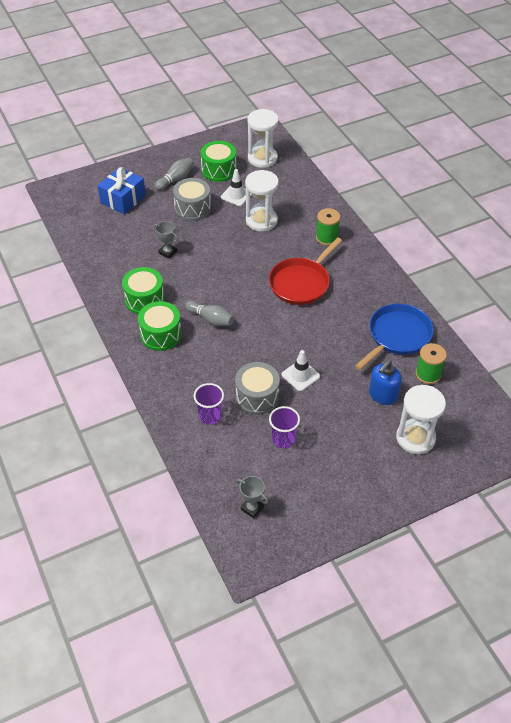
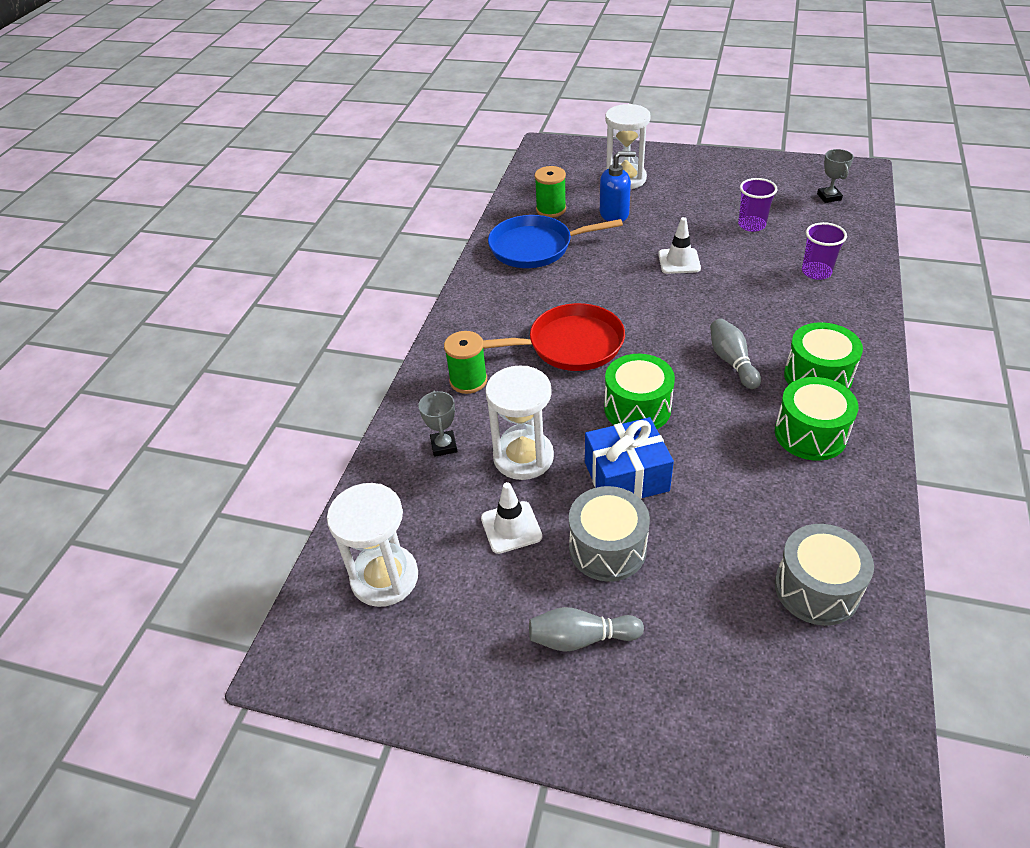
camera: 135 degrees left, 5 degrees down
(123, 199) = (723, 657): blue gift -> blue gift (626, 476)
(168, 252) = (718, 490): grey trophy -> grey trophy (444, 446)
(219, 170) = (484, 604): green drum -> green drum (637, 408)
(257, 397) = (746, 265): grey drum -> grey drum (816, 589)

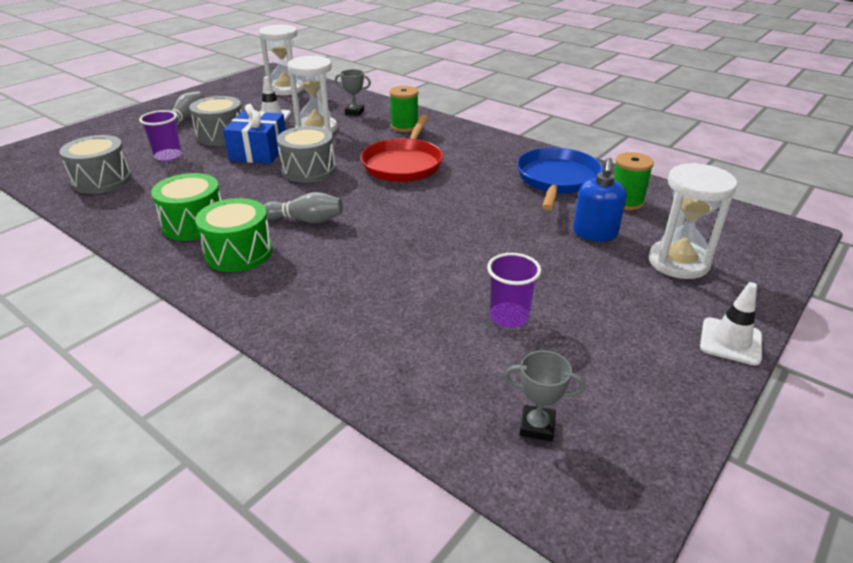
camera: 110 degrees right, 10 degrees down
(637, 408) = (308, 170): green drum -> grey drum
(679, 261) = (473, 243): white traffic cone -> white traffic cone (730, 341)
(816, 272) = (375, 323): purple cup -> purple cup (168, 156)

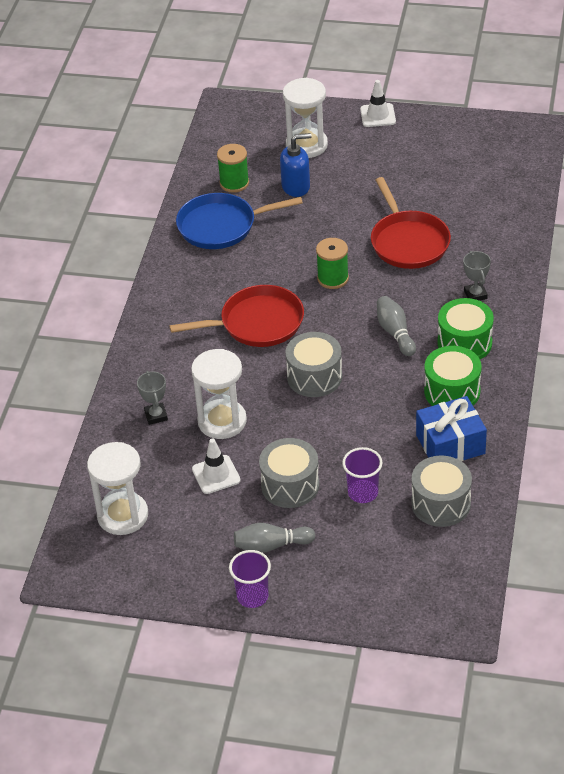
camera: 115 degrees left, 10 degrees up
(259, 152) = (305, 432): blue gift -> blue gift (450, 444)
(404, 126) = (170, 359): green spool -> green spool (333, 278)
(431, 273) = (408, 242): none -> red pan
(509, 317) = (425, 195): purple cup -> purple cup (252, 596)
(537, 426) = (501, 162): grey trophy -> grey trophy (475, 295)

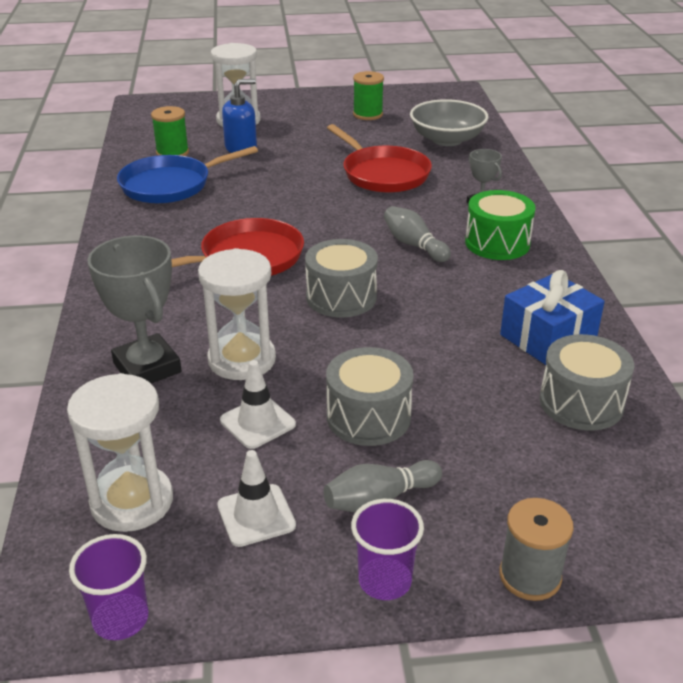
camera: 20 degrees left, 10 degrees down
(156, 415) = (147, 368): grey trophy -> grey trophy, size x1.89
(333, 278) = (317, 210): green spool -> green spool (368, 114)
(337, 612) = (530, 576): none -> grey spool
(363, 493) = (472, 408): purple cup -> purple cup (120, 619)
(378, 115) = (300, 96): white traffic cone -> white traffic cone (256, 515)
(452, 391) = (513, 287): green drum -> none
(489, 204) = (447, 139): none -> grey bowl

